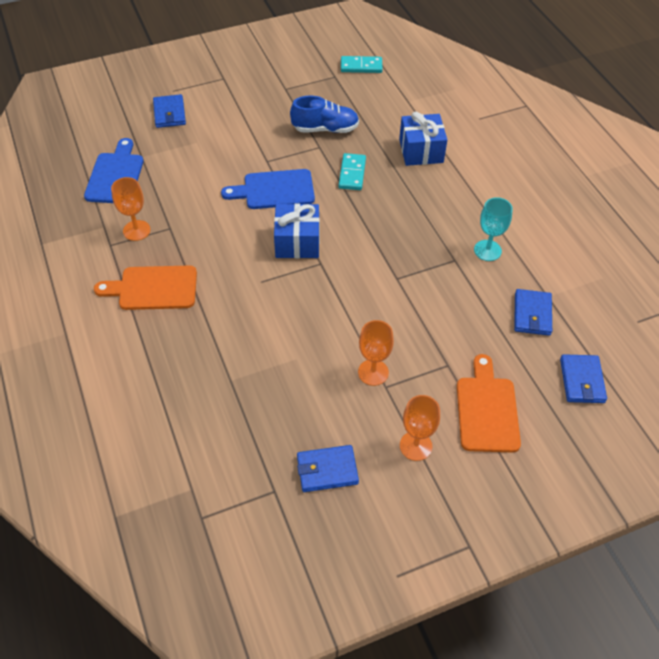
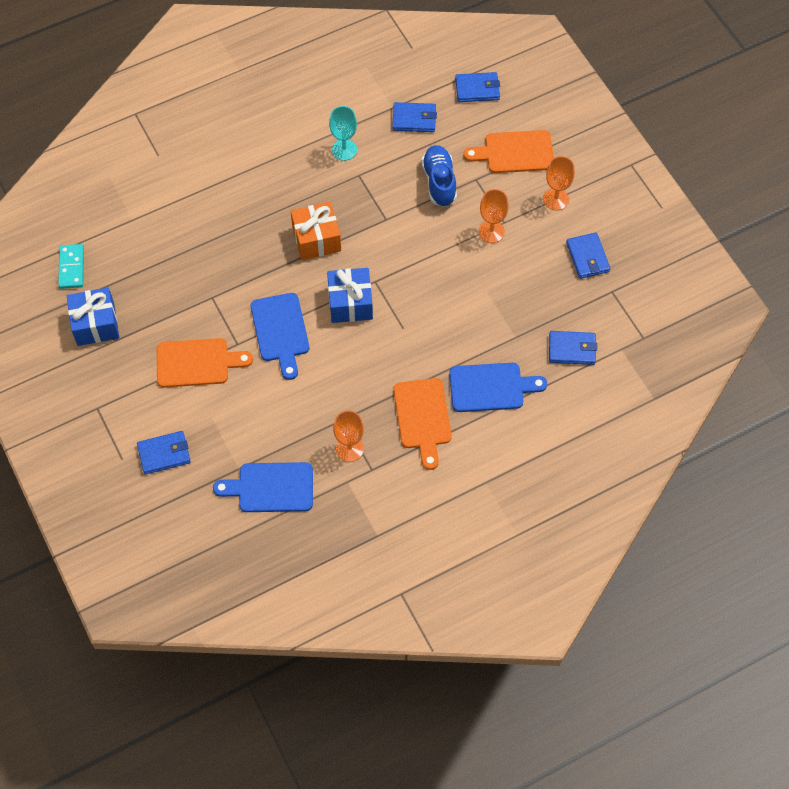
camera: 95 degrees left, 10 degrees up
(173, 350) = (491, 387): none -> blue cutting board
(202, 435) = (572, 349): none -> blue wallet
(252, 135) = (197, 363): none -> orange cutting board
(325, 129) = (183, 294): blue shoe -> blue shoe (439, 182)
(352, 173) = (251, 264): turquoise domino -> none
(376, 221) = (316, 239): none -> orange gift
(421, 151) = (212, 205): blue gift -> blue gift (96, 324)

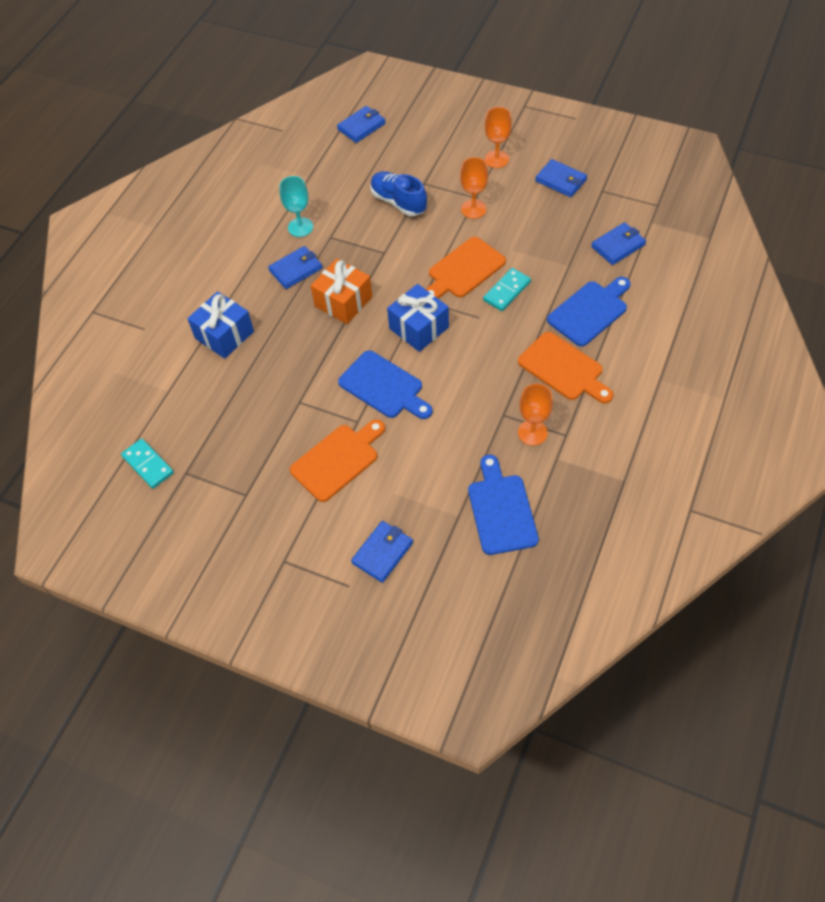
camera: 35 degrees left, 5 degrees down
(96, 324) = (215, 494): blue gift -> blue gift (224, 335)
(271, 487) = (501, 510): blue cutting board -> blue cutting board turned 120 degrees clockwise
(414, 119) = (334, 174): blue wallet -> blue wallet (296, 269)
(445, 322) = (507, 291): none -> turquoise domino
(515, 152) = (434, 149): orange cutting board -> orange cutting board (464, 270)

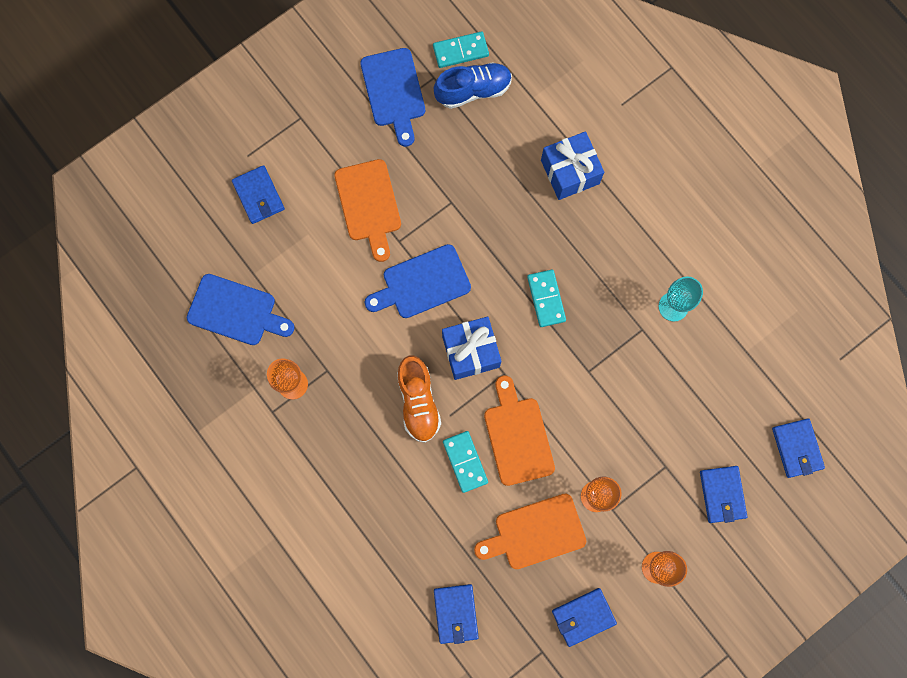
camera: 115 degrees right, 20 degrees up
(296, 269) = (616, 274): blue wallet -> blue wallet (722, 494)
(343, 302) = (546, 299): orange gift -> turquoise domino
(398, 202) = (652, 424): blue shoe -> blue shoe (473, 90)
(483, 341) = (418, 402): none -> orange shoe
(563, 369) = (341, 456): orange cutting board -> orange cutting board (535, 533)
(590, 311) = (391, 526): blue cutting board -> blue cutting board (394, 92)

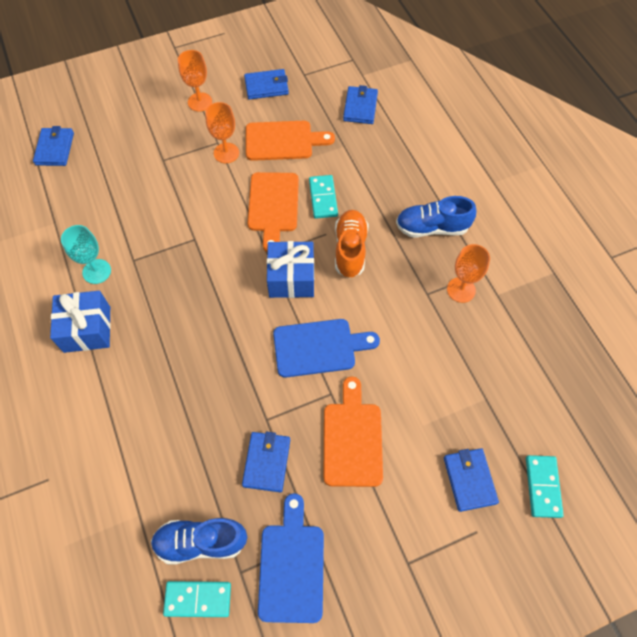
camera: 165 degrees left, 15 degrees down
(236, 311) = (507, 366): blue cutting board -> none
(335, 454) = (432, 228): none -> blue shoe
(546, 299) = (207, 305): turquoise domino -> turquoise domino (542, 486)
(570, 172) = (134, 419): blue gift -> blue gift (87, 329)
(722, 494) = (128, 133): blue wallet -> blue wallet (267, 462)

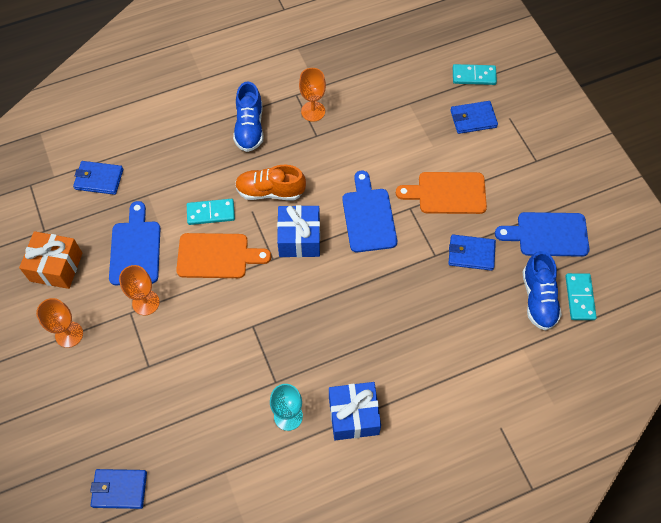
camera: 90 degrees left, 0 degrees up
(266, 86) = (56, 267): blue wallet -> orange gift
(283, 141) = (135, 249): orange cutting board -> blue cutting board

